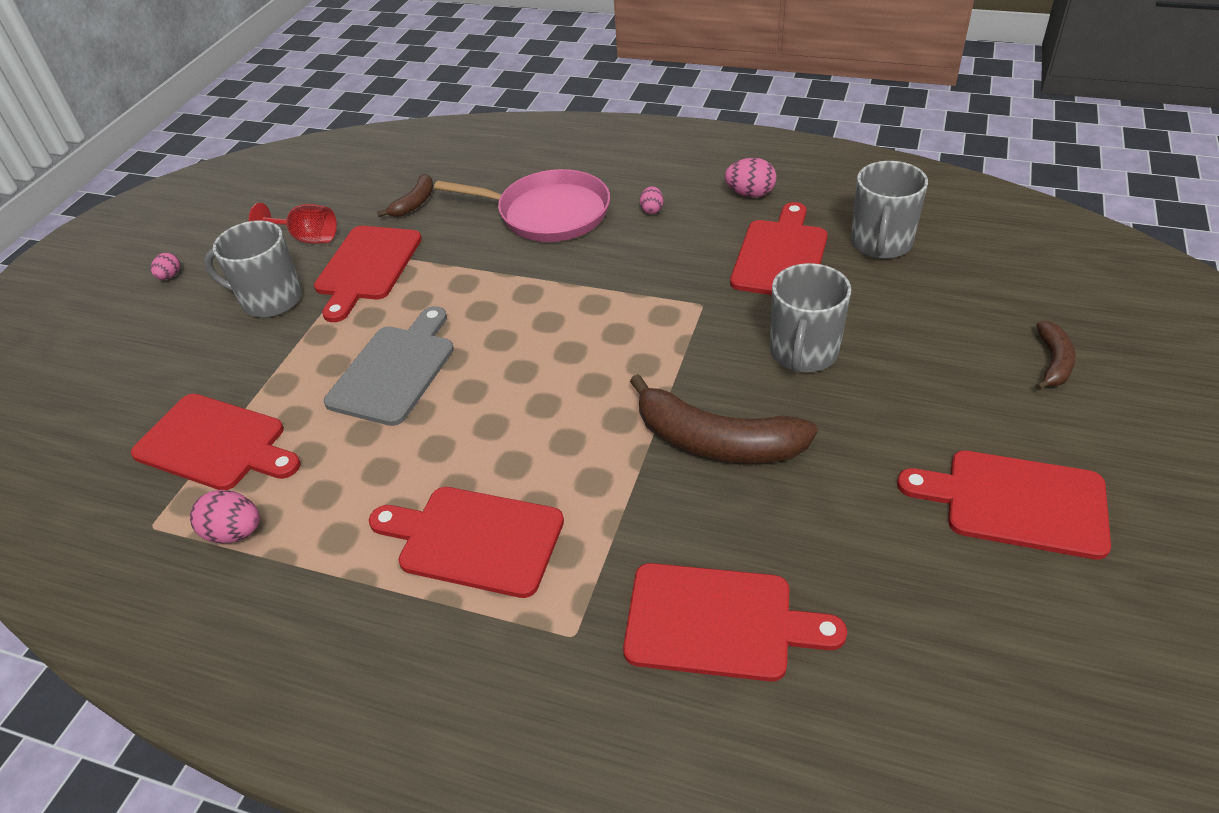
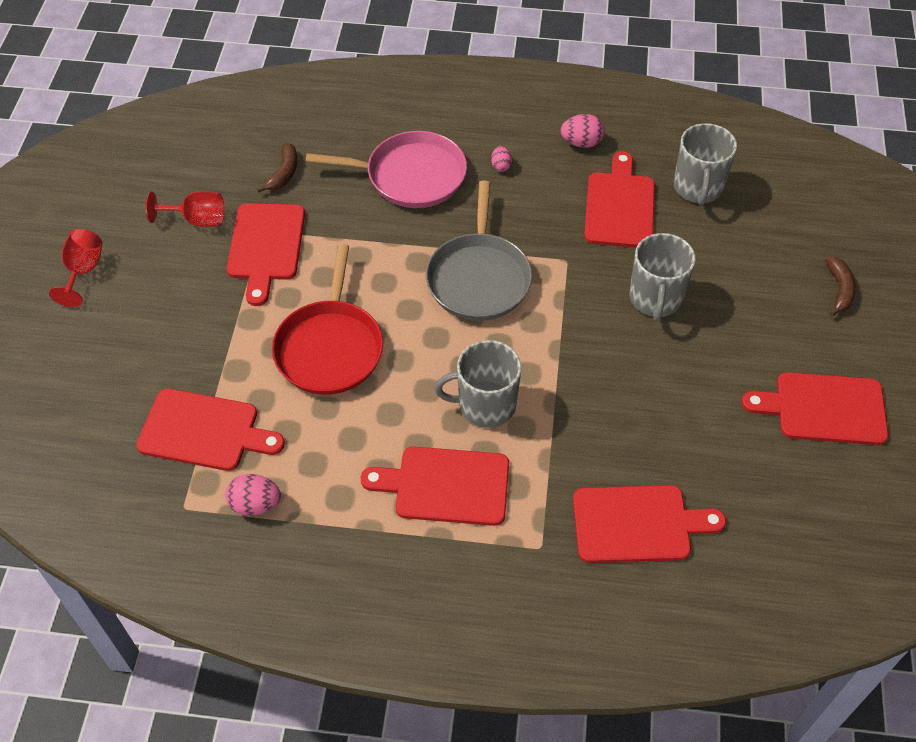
camera: 15 degrees left, 10 degrees up
(170, 276) = (83, 271): pink egg -> red goblet
(270, 300) = (191, 288): grey mug -> grey mug (485, 405)
(394, 370) = (330, 347): grey cutting board -> red pan
(592, 314) = (479, 278): none -> grey pan
(716, 441) = (605, 384): brown banana -> none

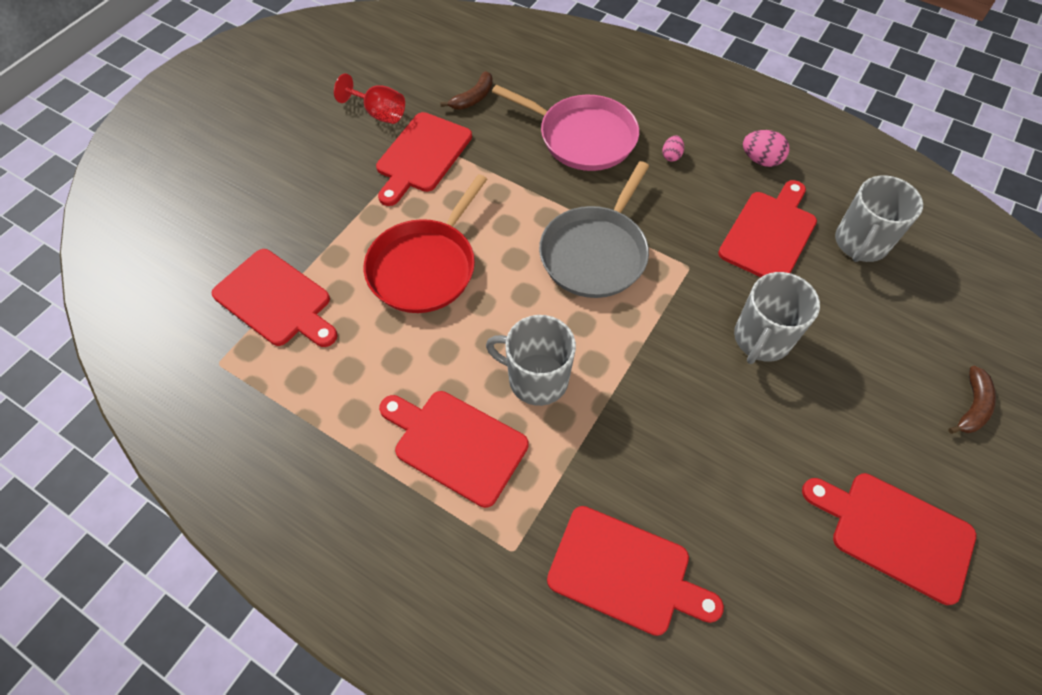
camera: 25 degrees right, 5 degrees up
(83, 271) = (264, 124): red goblet -> none
(255, 504) = (278, 387): pink egg -> none

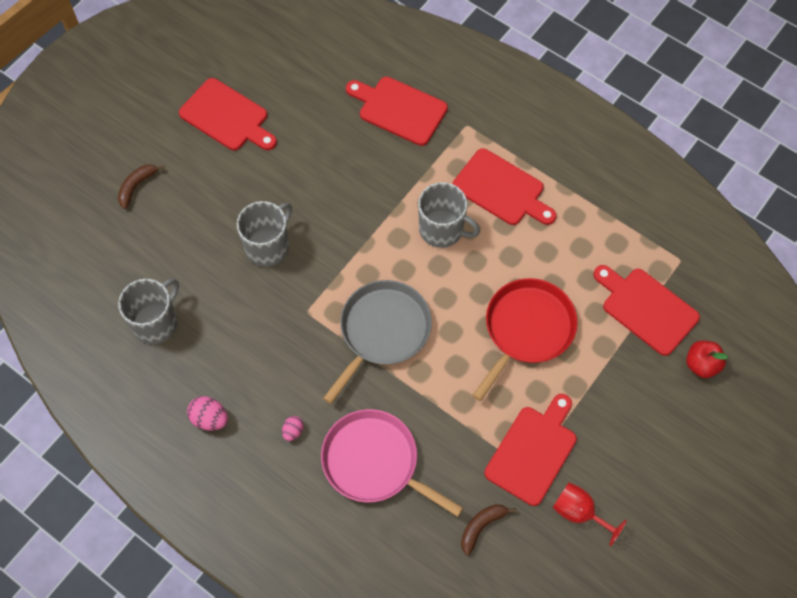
camera: 175 degrees left, 5 degrees up
(224, 245) = (701, 365): none -> red apple
(769, 233) = (229, 338): red cutting board -> none

